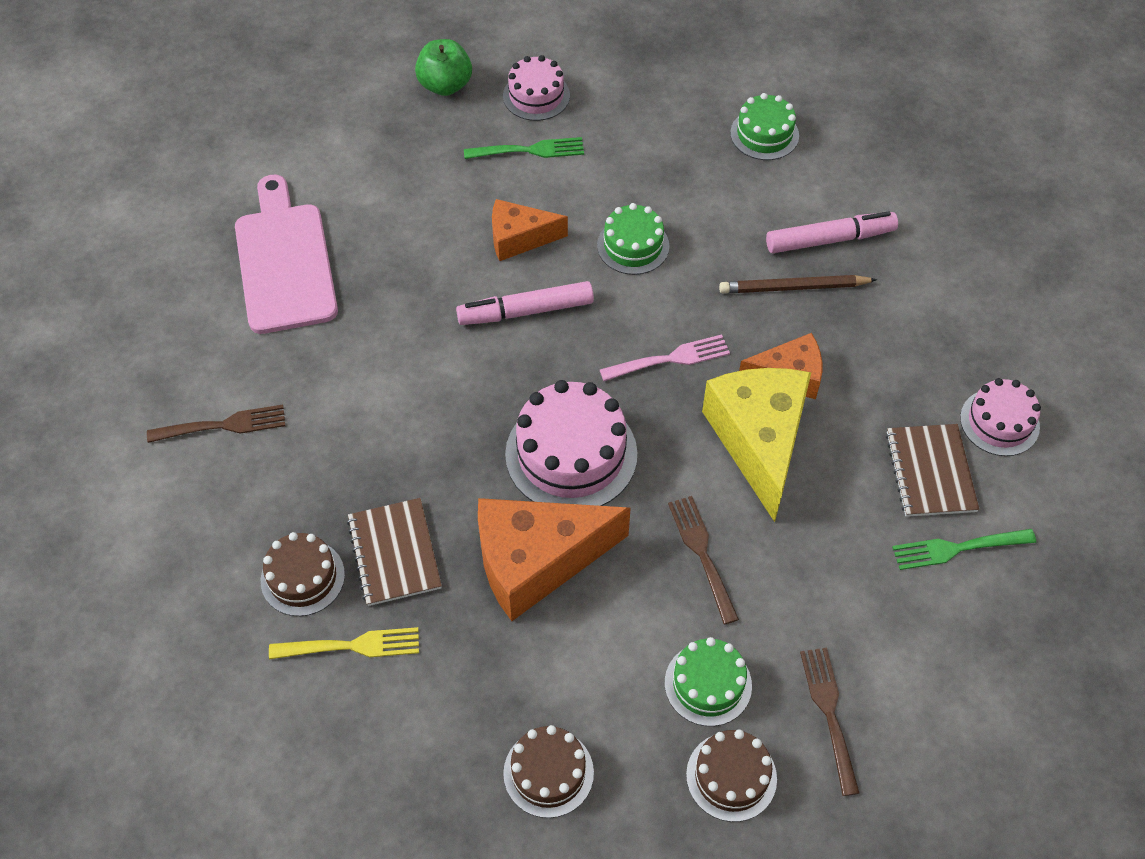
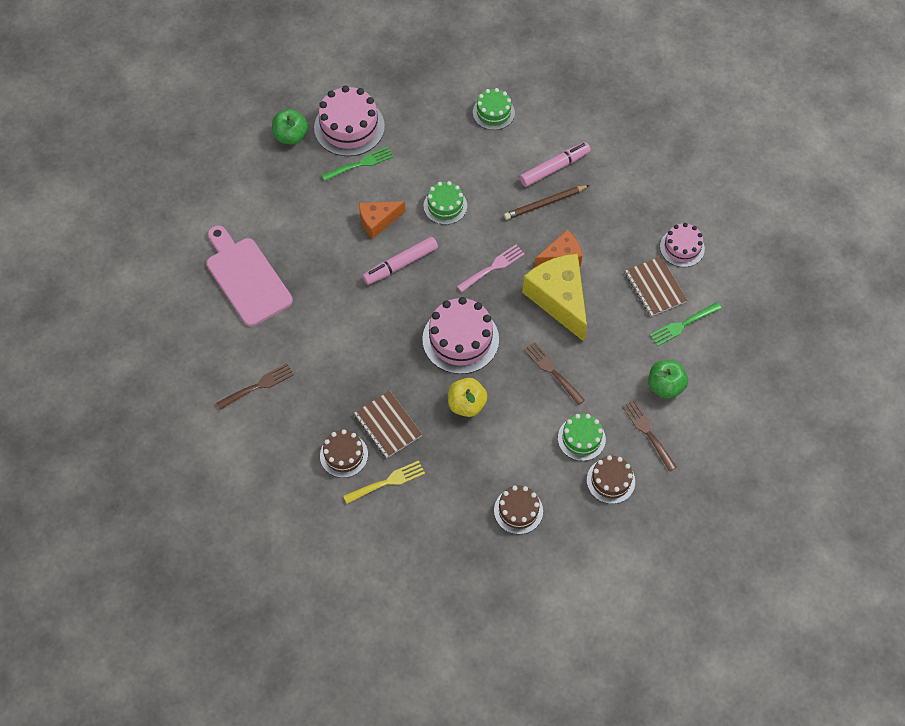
camera: 20 degrees left, 5 degrees up
(536, 95) = (349, 127): pink cake -> pink cake, size x1.66
(536, 561) = (466, 404): orange cheese -> yellow apple
(889, 642) = (665, 386): none -> green apple

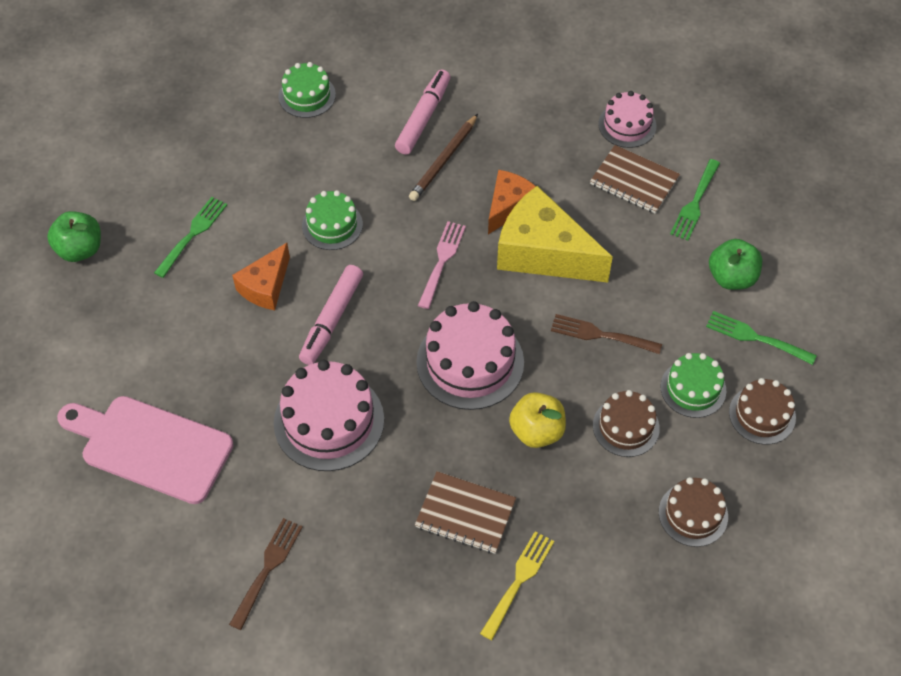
camera: 35 degrees left, 5 degrees down
(344, 455) = (441, 583): brown cake -> brown cake (626, 427)
(349, 127) = (146, 200): pink cake -> pink cake (329, 421)
(648, 432) = (756, 337): brown fork -> green fork

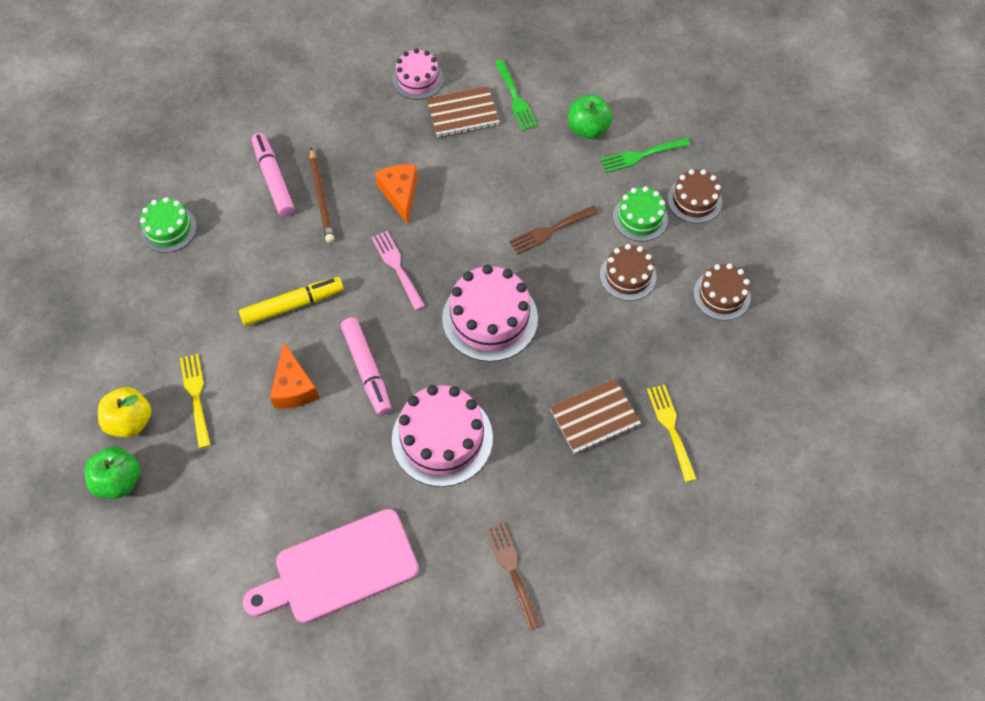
camera: 45 degrees left, 5 degrees up
(193, 234) = (196, 396): green fork -> yellow fork
(332, 225) = (293, 305): green cake -> yellow marker
(536, 431) = (579, 326): yellow apple -> yellow apple (130, 421)
(543, 253) = (457, 207): yellow cheese -> none

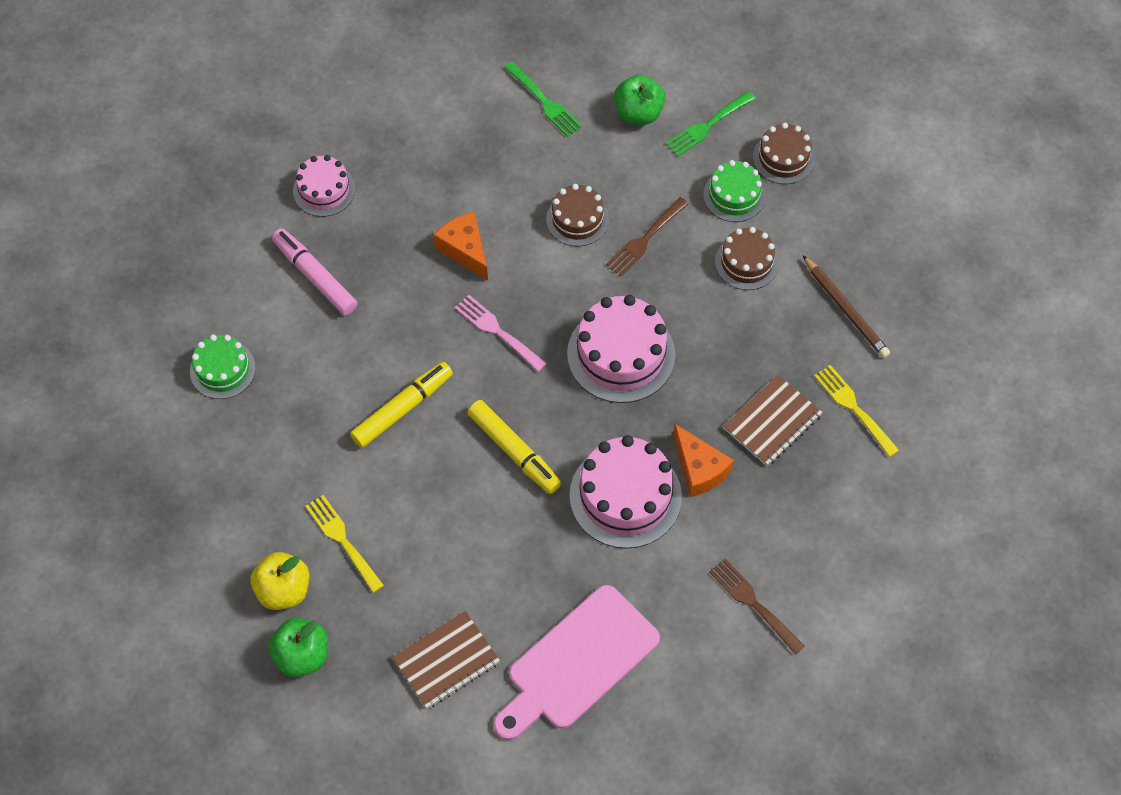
camera: 20 degrees left, 0 degrees up
(294, 387) = (444, 495): orange cheese -> orange cheese (699, 469)
(321, 197) = (379, 280): brown pencil -> brown pencil (845, 309)
(367, 369) = (514, 451): pink marker -> yellow marker
(418, 79) = (426, 112): pink cake -> pink cake (324, 190)
(462, 113) = (493, 137): brown notebook -> brown notebook (446, 661)
(721, 295) = (851, 252): brown cake -> brown cake (577, 219)

